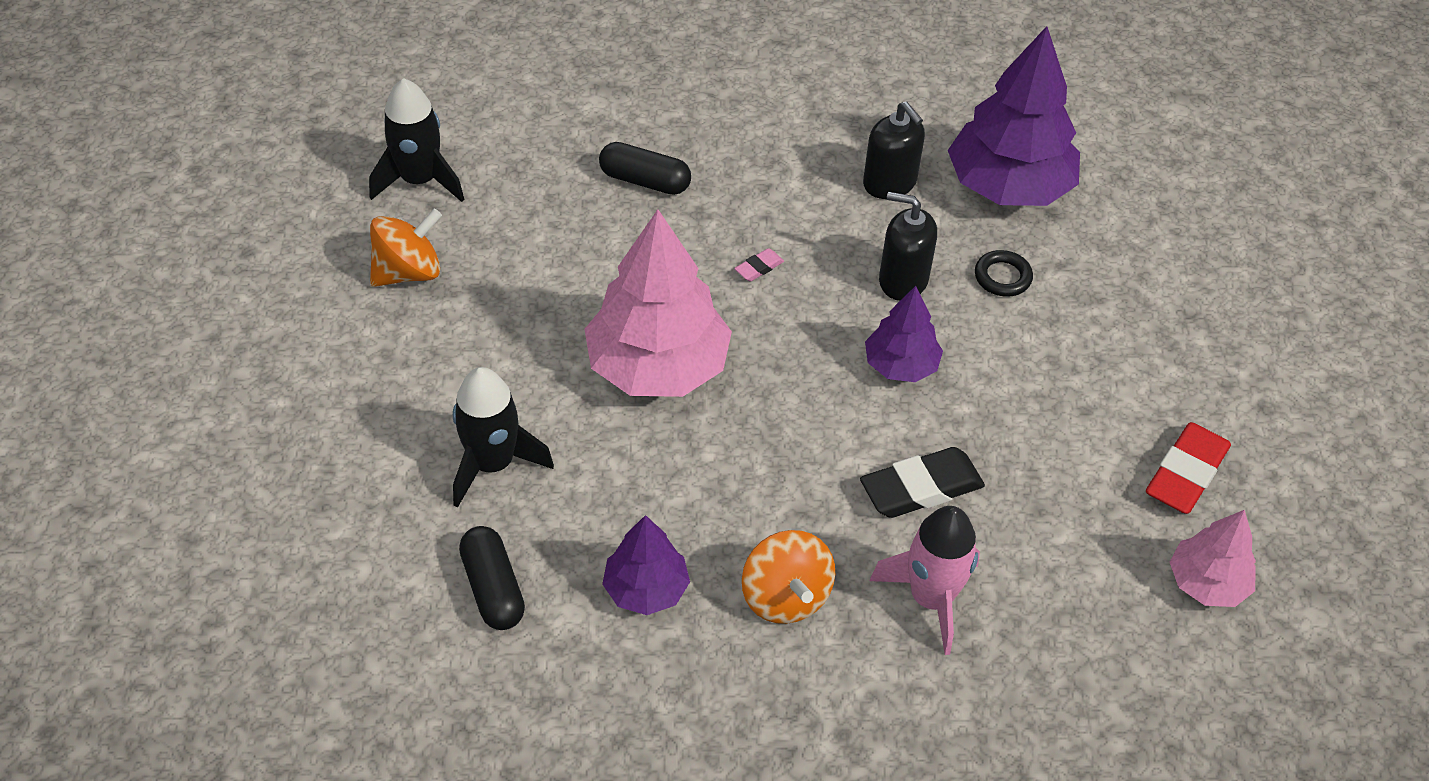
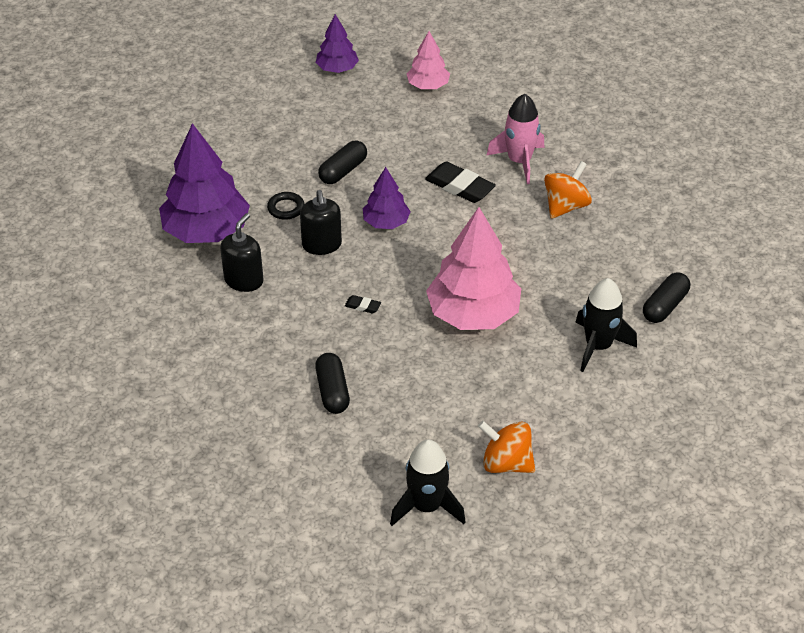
camera: 120 degrees left, 5 degrees down
(646, 589) = (609, 253): purple tree -> purple tree (337, 69)
(759, 268) = (363, 306): pink eraser -> black eraser
(1046, 371) = (343, 171): none -> black capsule
(1185, 473) = (369, 108): red eraser -> none

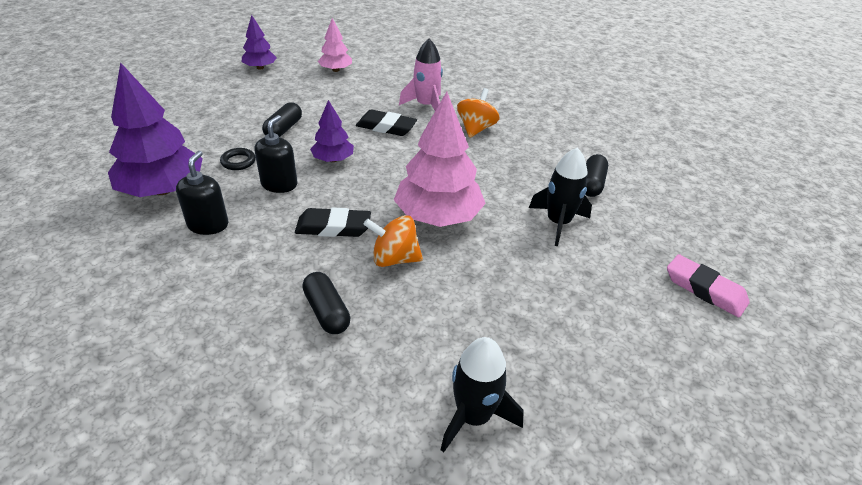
camera: 20 degrees left, 5 degrees down
(322, 245) = (279, 184): black soap dispenser -> black soap dispenser turned 135 degrees counterclockwise
(363, 306) = (333, 227): black eraser -> black eraser, size x2.14
(506, 463) = (533, 346): orange spinning top -> orange spinning top (394, 258)
(711, 448) = (705, 289): none -> pink eraser

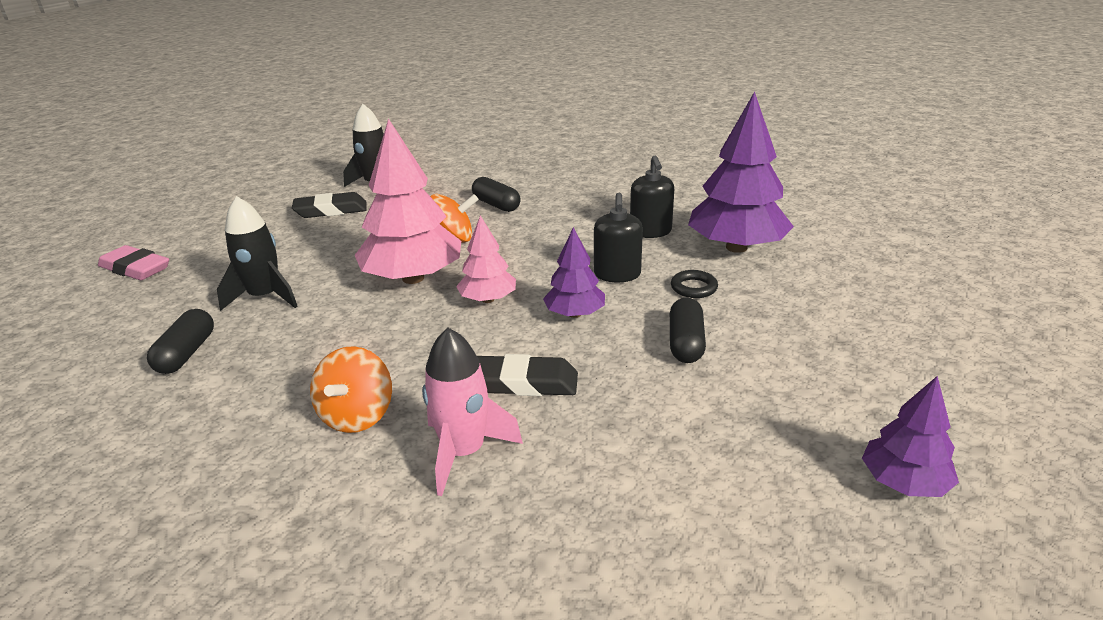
camera: 170 degrees right, 10 degrees down
(333, 227) = (525, 250): black eraser -> black eraser (331, 210)
(335, 70) = (729, 525): pink tree -> pink tree (488, 299)

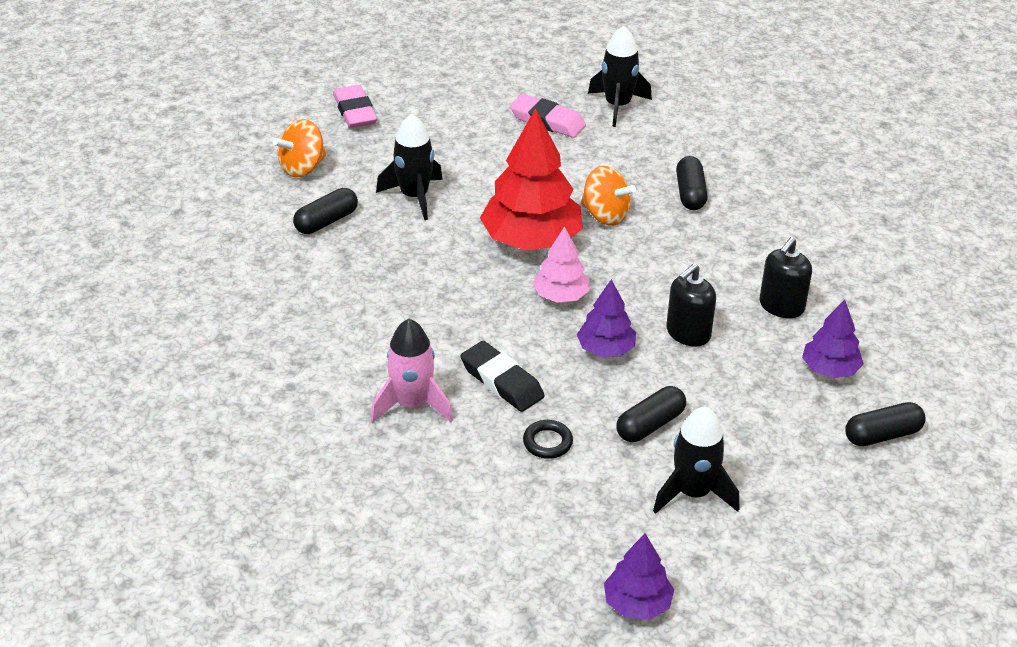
camera: 40 degrees right, 10 degrees up
(331, 210) = (547, 121): black eraser -> pink eraser
(357, 416) = (380, 338): orange spinning top -> orange spinning top (302, 167)
(413, 278) = (531, 240): pink tree -> red tree
(693, 288) = (729, 384): black ring -> black ring (547, 442)
(736, 247) = (829, 369): purple tree -> purple tree, size x0.54
(791, 368) = (693, 493): none -> black rocket
(827, 263) = (882, 435): none -> black capsule

